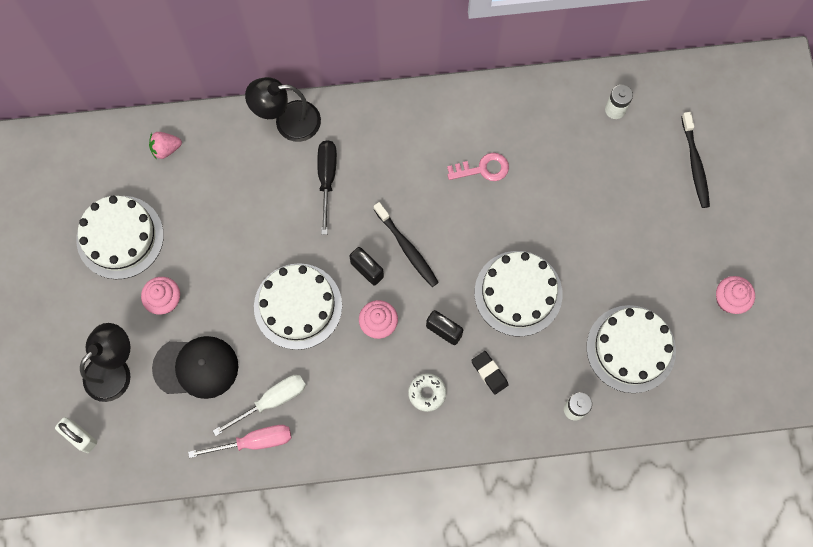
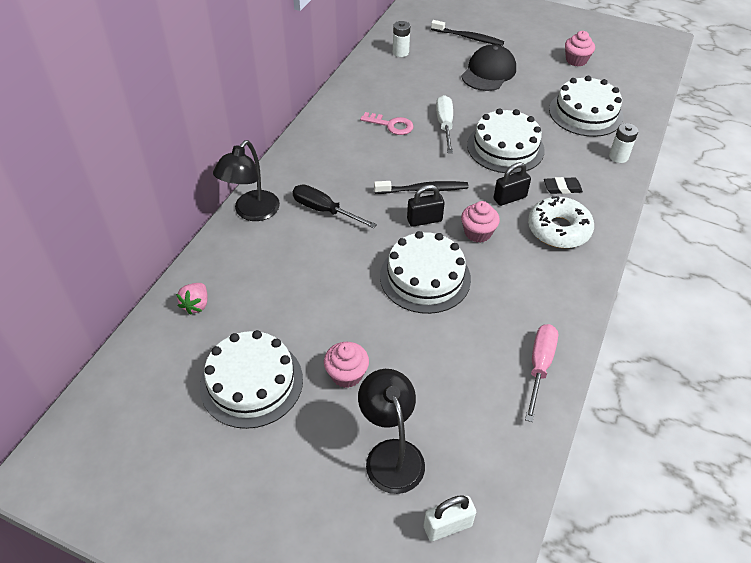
camera: 60 degrees left, 25 degrees down
(196, 367) = (434, 380): black cap -> black cap (488, 72)
(271, 401) = (505, 335): white screwdriver -> white screwdriver (444, 125)
(427, 393) = (558, 229): white donut -> white donut, size x1.78
(483, 169) = (391, 125): pink key -> pink key turned 90 degrees clockwise

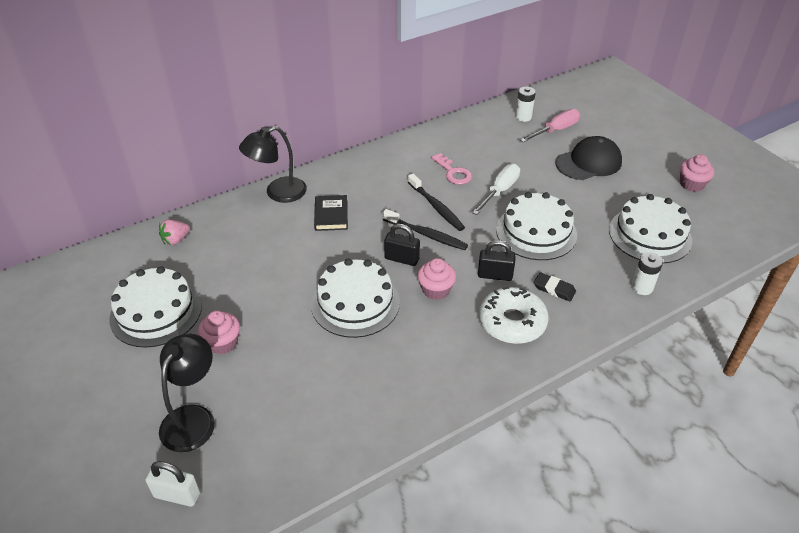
camera: 35 degrees right, 5 degrees down
(324, 210) = (331, 215): black screwdriver -> black book
(468, 37) = (600, 126): black toothbrush -> black toothbrush (436, 207)
(539, 367) = (373, 422): pink screwdriver -> pink screwdriver (555, 130)

